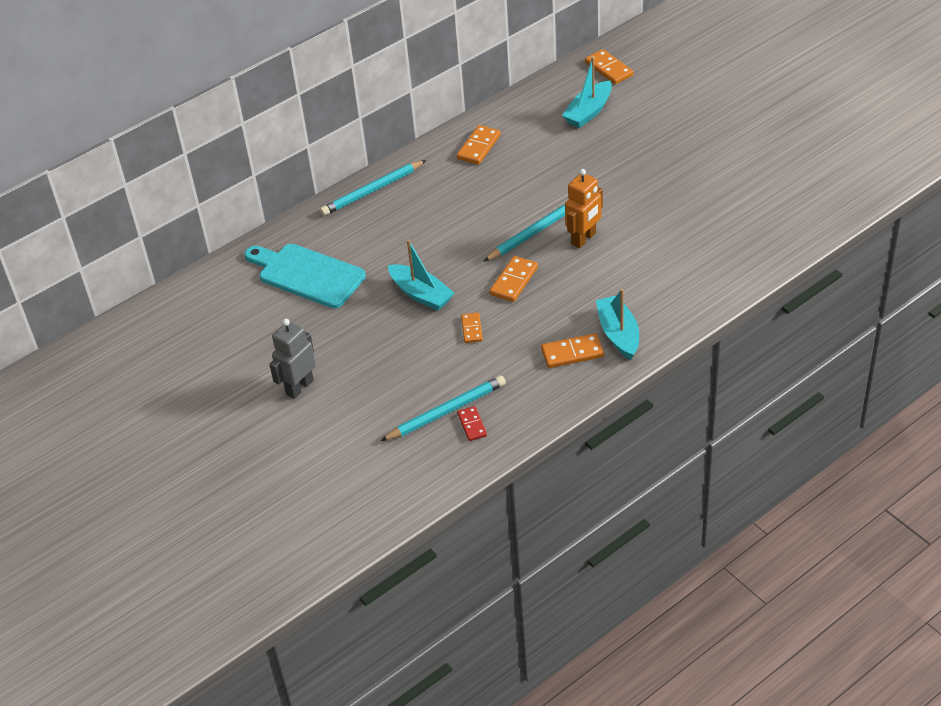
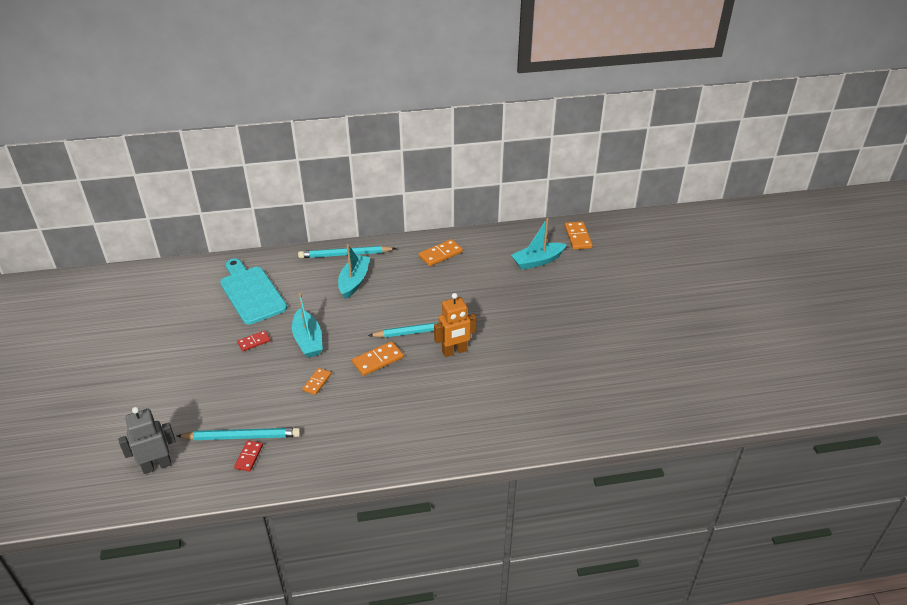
camera: 25 degrees right, 5 degrees down
(299, 387) = (170, 369): grey robot -> grey robot (157, 465)
(364, 321) = (254, 342): none -> red domino
(572, 353) = (369, 436): orange domino -> none
(618, 334) = (415, 438): turquoise boat -> turquoise boat (354, 281)

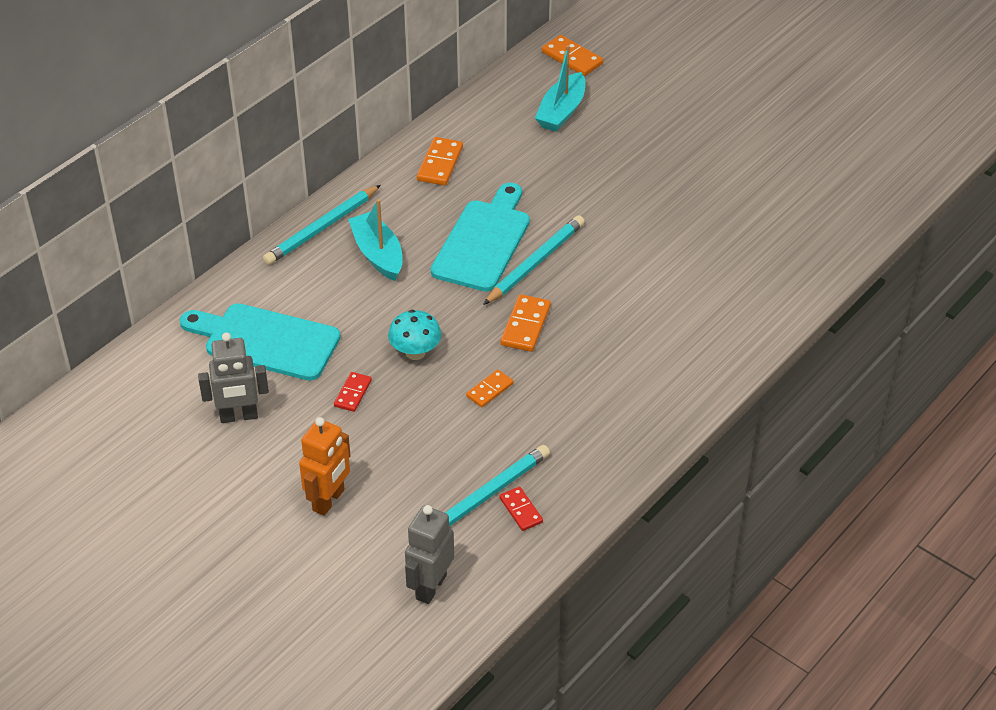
camera: 40 degrees left, 5 degrees up
(193, 321) = (239, 416): none -> grey robot
(308, 340) = (415, 352): turquoise boat -> turquoise mushroom
(317, 382) = (489, 390): orange domino -> orange domino turned 60 degrees clockwise
(412, 304) = (483, 241): none -> turquoise cutting board
(454, 351) = (596, 266): orange robot -> orange robot (329, 500)

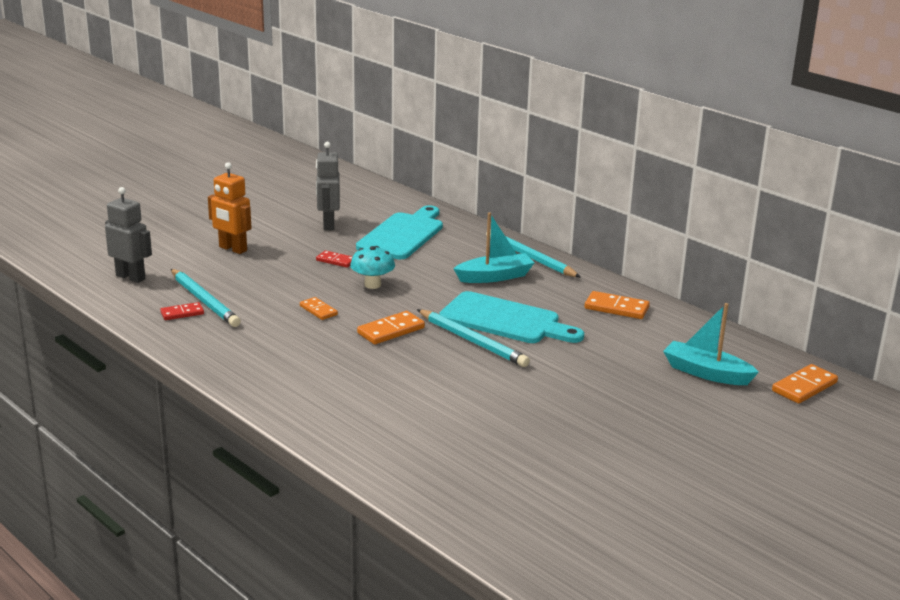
camera: 95 degrees right, 20 degrees down
(525, 325) = (391, 330): orange domino -> orange domino turned 60 degrees counterclockwise

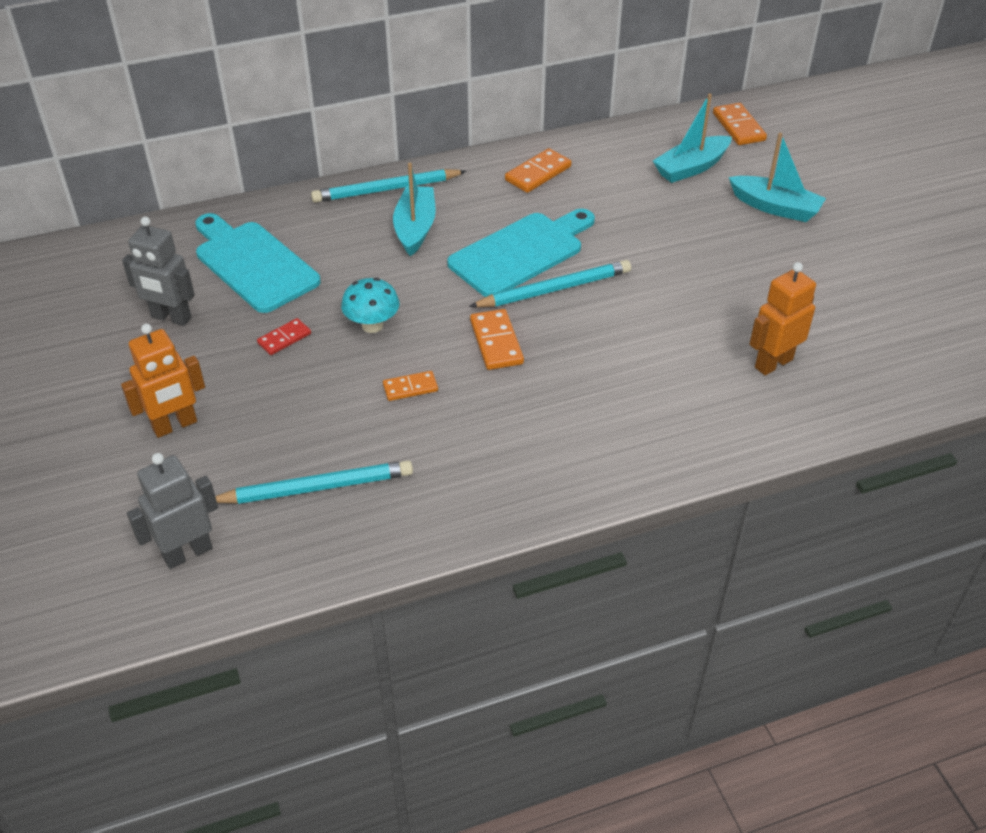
camera: 65 degrees left, 20 degrees up
(182, 313) = (339, 517): red domino -> none
(462, 452) = (773, 363): none -> orange robot
(693, 424) = (775, 207): none -> turquoise boat

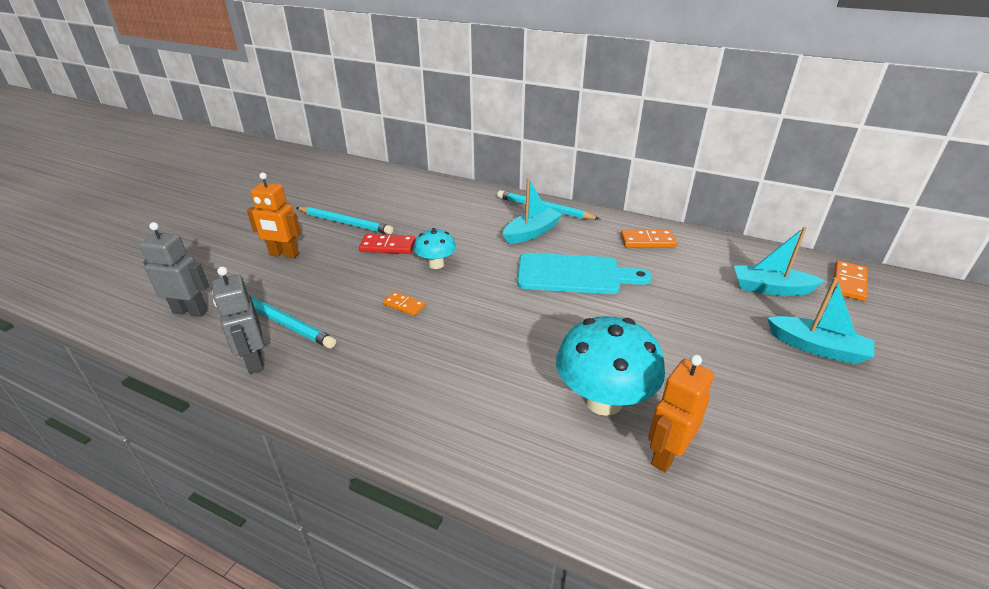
camera: 45 degrees right, 10 degrees down
(171, 318) = (359, 212): grey robot -> grey robot (254, 361)
(253, 264) = (429, 209): turquoise cutting board -> none
(284, 338) = (387, 246): red domino -> red domino, size x1.54
(496, 342) = (486, 312): orange domino -> none
(554, 289) = (565, 305): turquoise pencil -> turquoise pencil (345, 223)
(688, 354) = (603, 400): none -> turquoise mushroom
(773, 363) = (666, 454): orange robot -> orange robot turned 60 degrees counterclockwise
(775, 207) = (817, 347): turquoise boat -> turquoise boat turned 45 degrees counterclockwise

